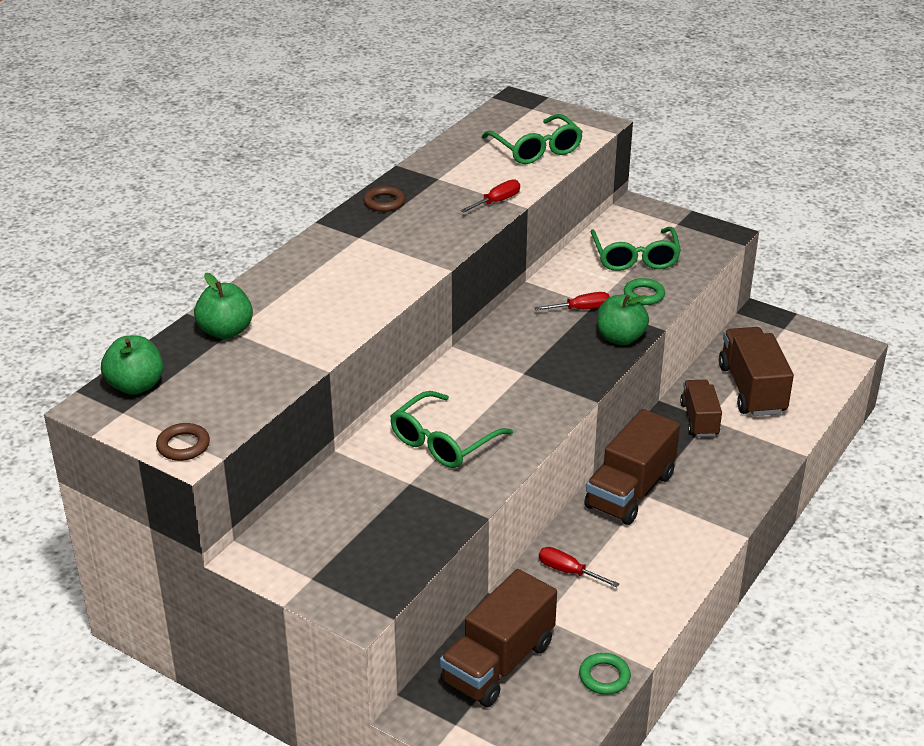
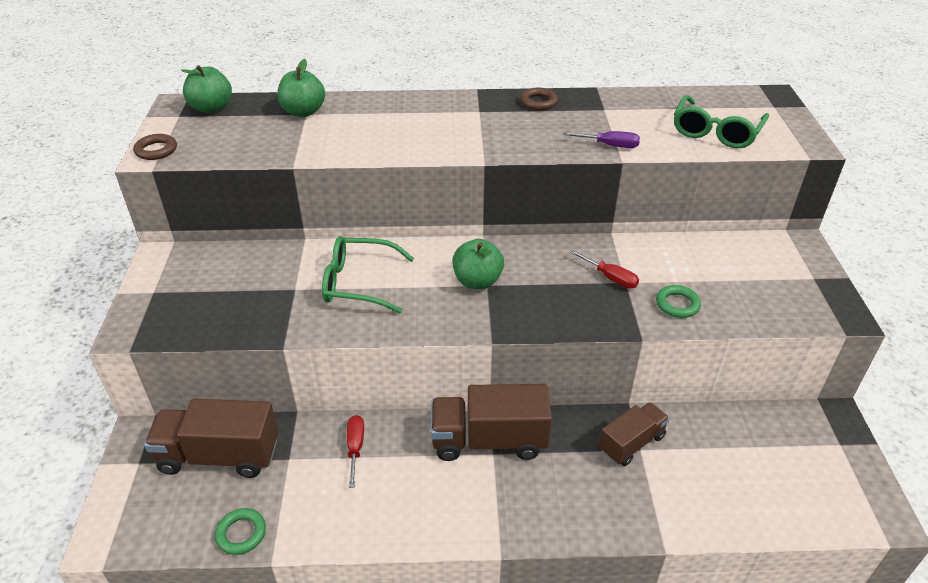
camera: 55 degrees right, 5 degrees up
(497, 202) = (609, 145): red screwdriver -> purple screwdriver
(620, 338) = (597, 318): green apple -> green apple (477, 281)
(635, 257) = (725, 275): green glasses -> none
(752, 389) = (717, 462): brown truck -> none

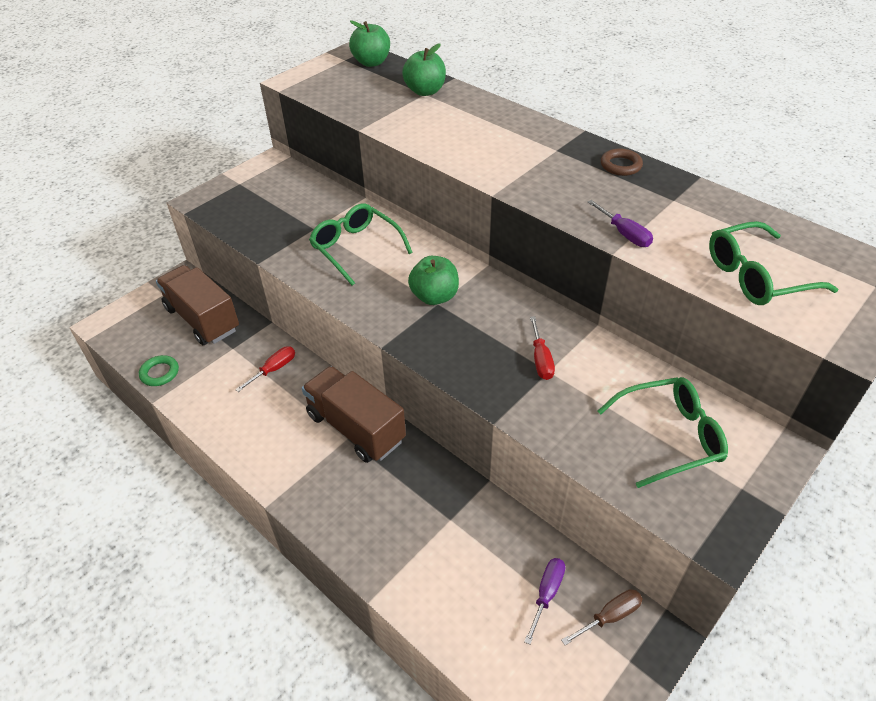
camera: 45 degrees right, 5 degrees up
(156, 150) = (299, 78): brown ring -> none
(631, 443) = (449, 510): brown truck -> none
(677, 304) = (566, 418): green ring -> none
(743, 275) = (669, 436): none -> green glasses
(754, 446) = (546, 594): none -> purple screwdriver
(800, 428) = (609, 617): none -> brown screwdriver

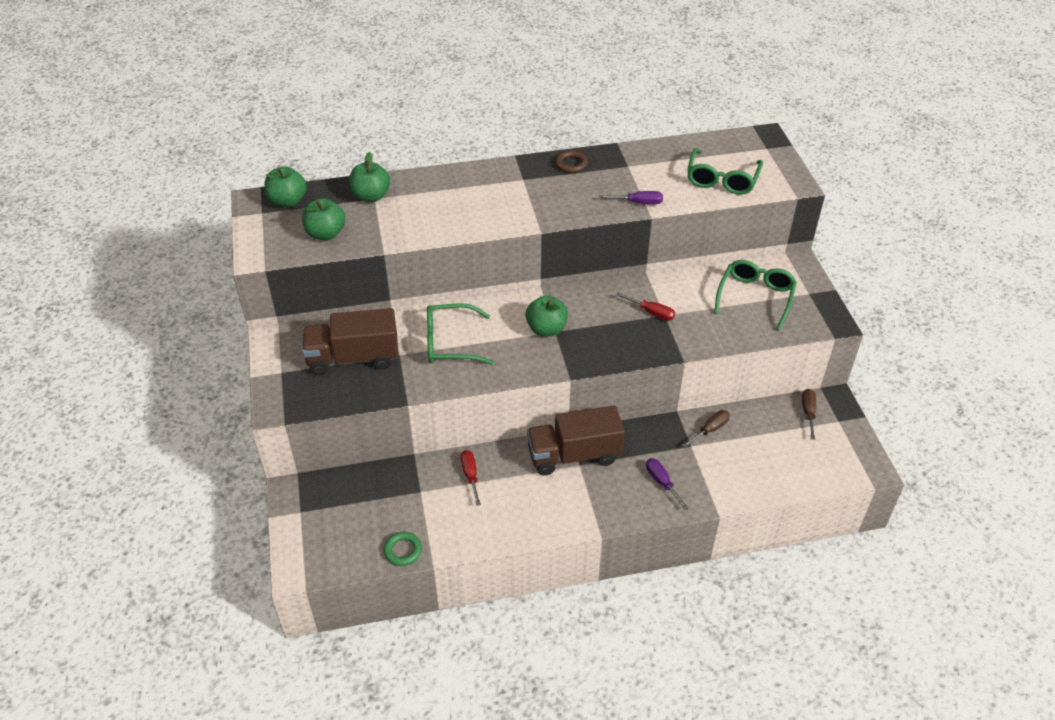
camera: 55 degrees left, 0 degrees up
(202, 319) = (364, 497): brown truck -> brown truck (353, 358)
(352, 94) = (326, 234): none -> green apple
(489, 525) = (710, 430): none -> brown screwdriver
(546, 594) = (775, 431): purple screwdriver -> purple screwdriver (662, 482)

